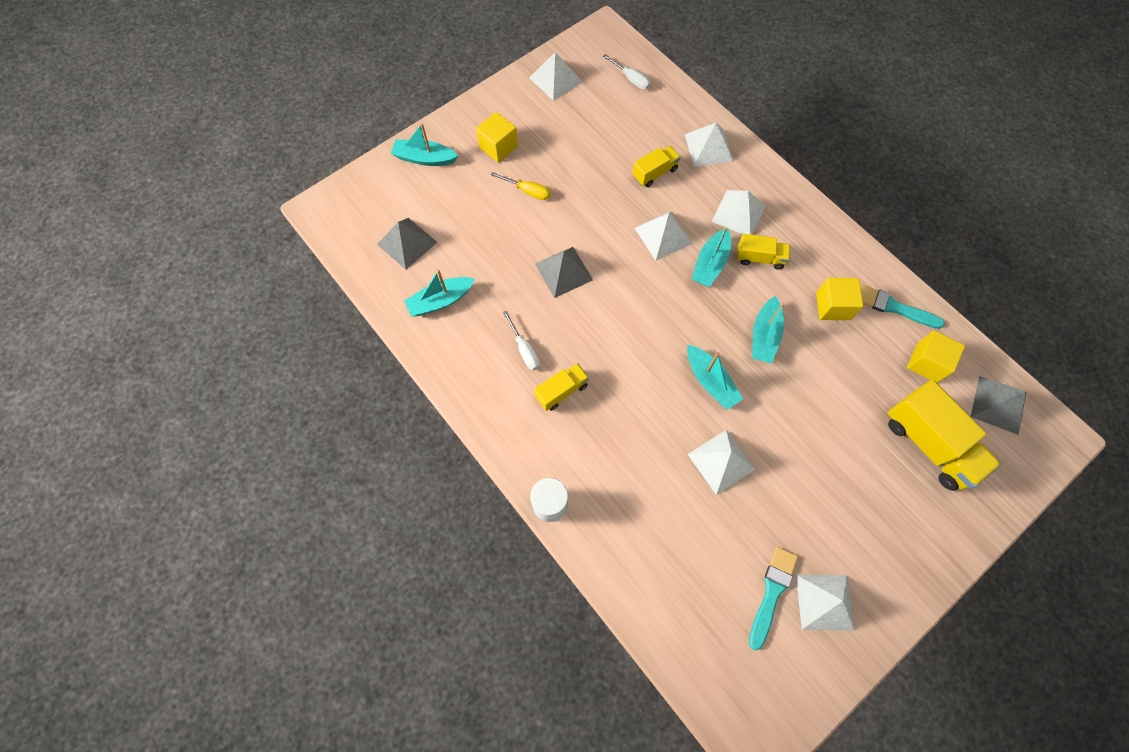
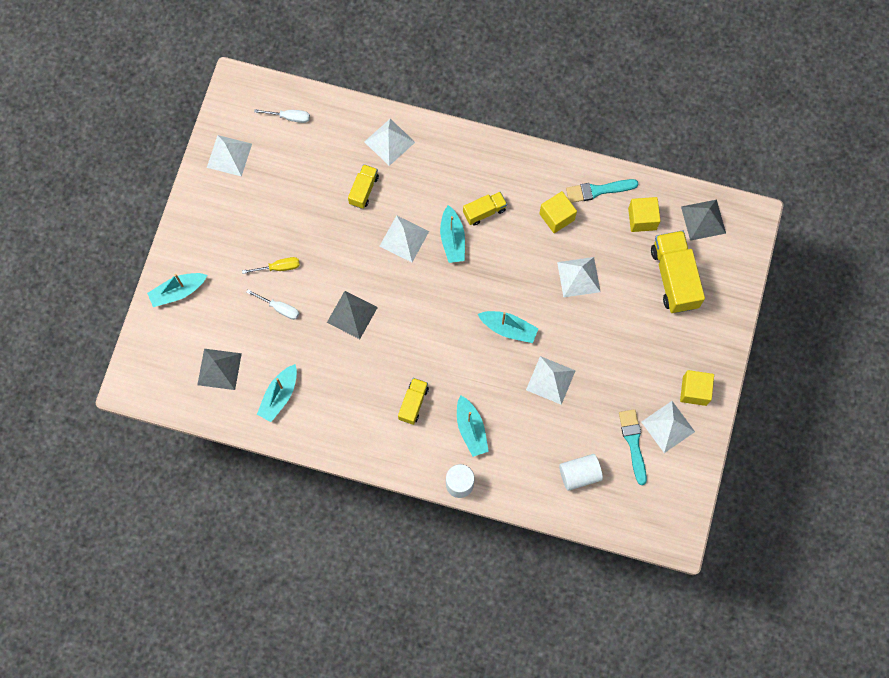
camera: 35 degrees left, 5 degrees up
(498, 147) = (228, 245): yellow cube -> yellow cube (694, 391)
(524, 349) = (366, 391): white screwdriver -> white screwdriver (279, 308)
(687, 585) = (579, 474): none -> white cylinder
(738, 213) = (447, 184): white pyramid -> white pyramid (578, 277)
(764, 336) = (524, 270): turquoise boat -> turquoise boat (471, 429)
(929, 444) = (674, 278): yellow truck -> yellow truck turned 120 degrees counterclockwise

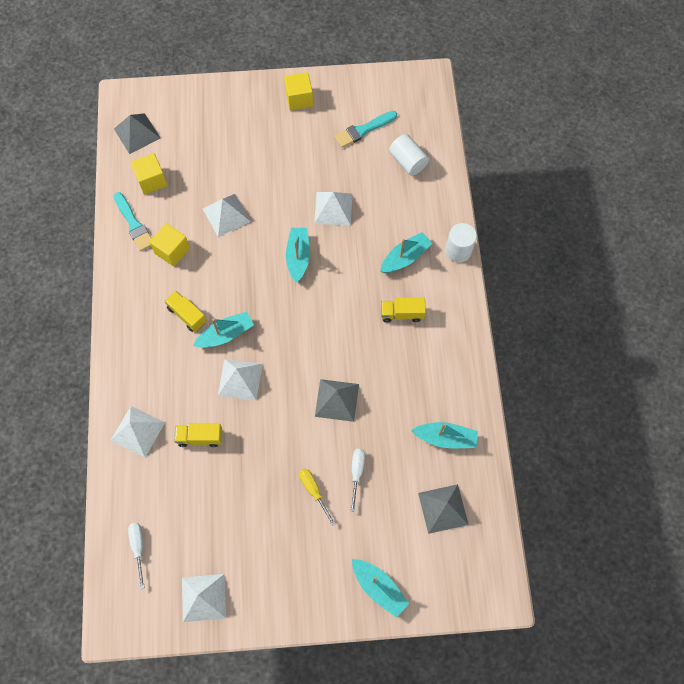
camera: 110 degrees left, 5 degrees down
(668, 426) = (338, 109): white pyramid -> none
(674, 278) = (200, 140): yellow truck -> none

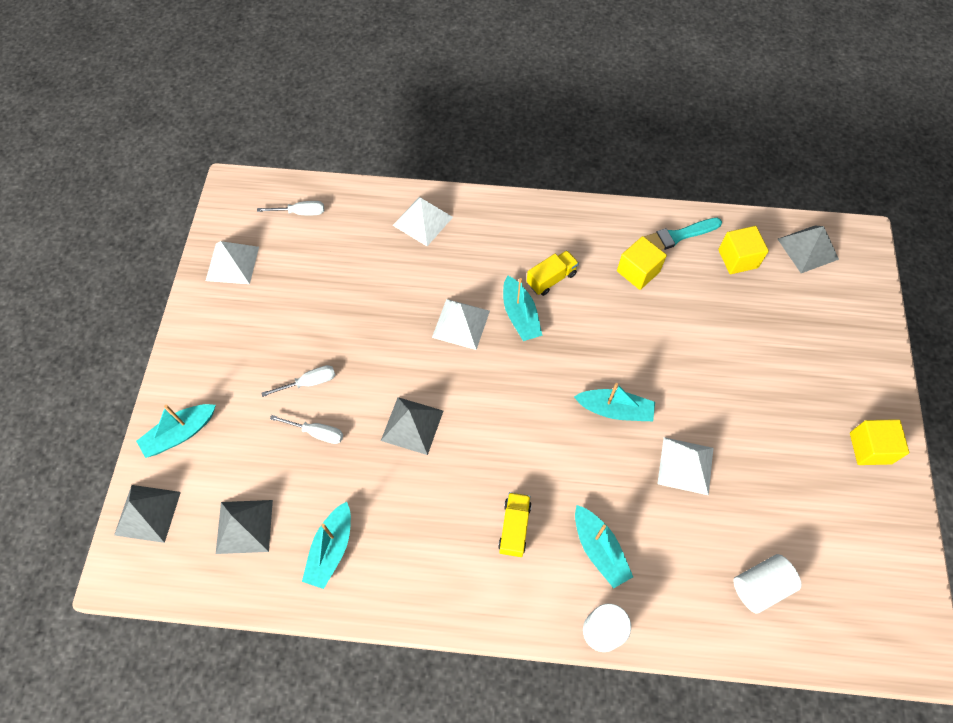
camera: 100 degrees right, 5 degrees down
(200, 437) = (401, 277): yellow truck -> none
(226, 215) = (683, 334): white pyramid -> none
(313, 491) = (309, 382): yellow screwdriver -> white screwdriver
(363, 130) = (817, 530): turquoise brush -> none
(450, 591) = (147, 513): none -> grey pyramid

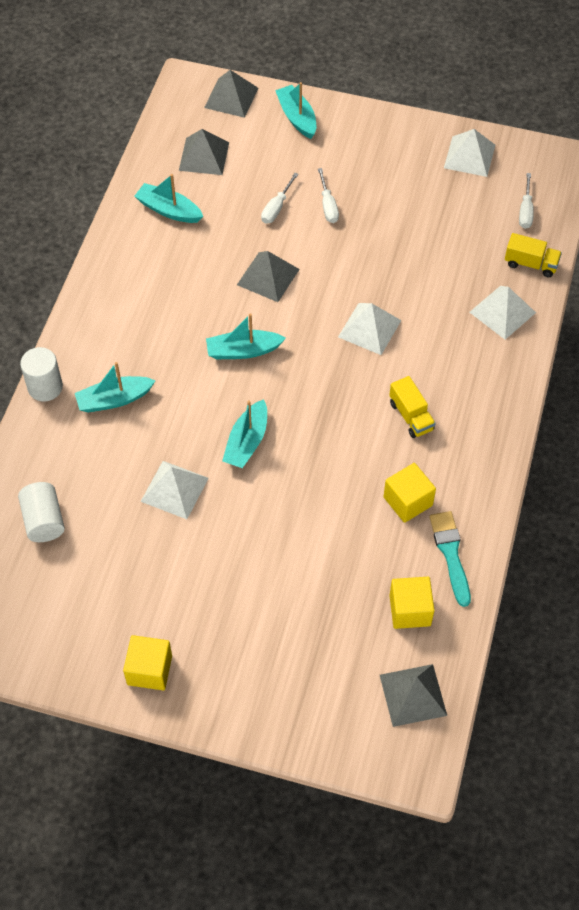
camera: 100 degrees right, 5 degrees down
(514, 528) = (152, 339): yellow truck -> yellow truck (530, 264)
(520, 315) = (370, 380): turquoise boat -> turquoise boat (243, 351)

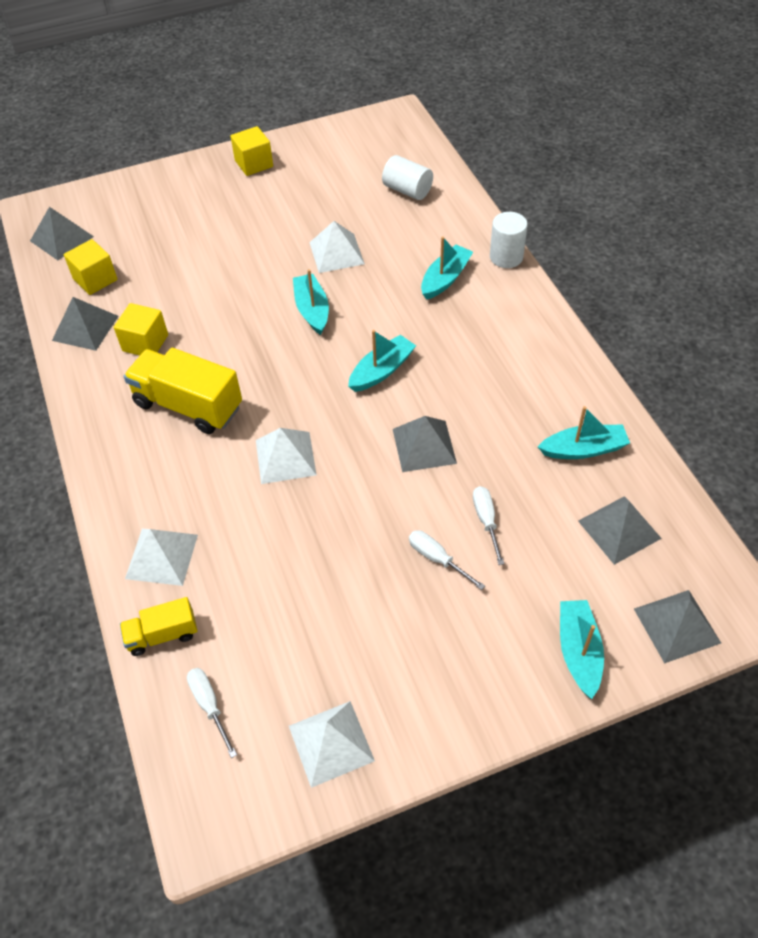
camera: 145 degrees right, 5 degrees down
(297, 117) = (578, 651): turquoise boat -> turquoise boat turned 120 degrees counterclockwise
(411, 416) = (188, 405): yellow truck -> yellow truck, size x1.83
(450, 554) = (85, 328): turquoise brush -> grey pyramid

